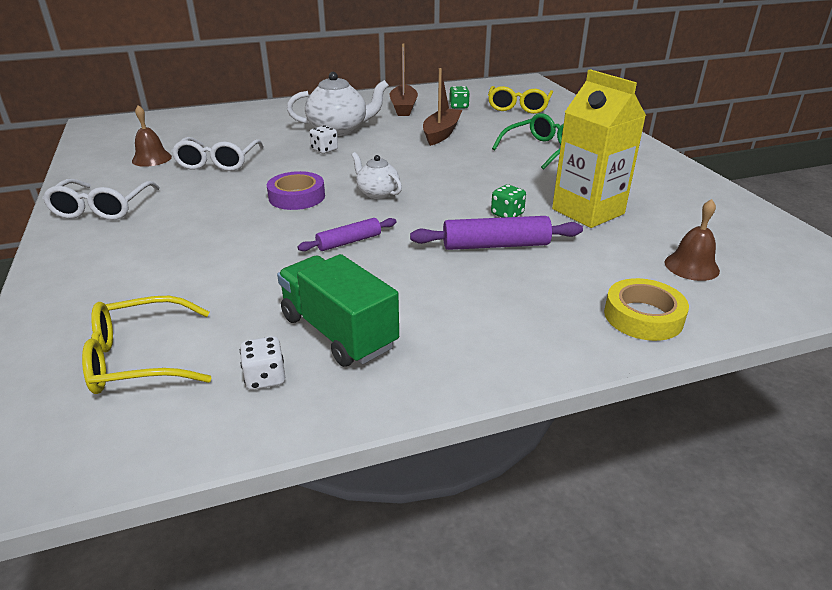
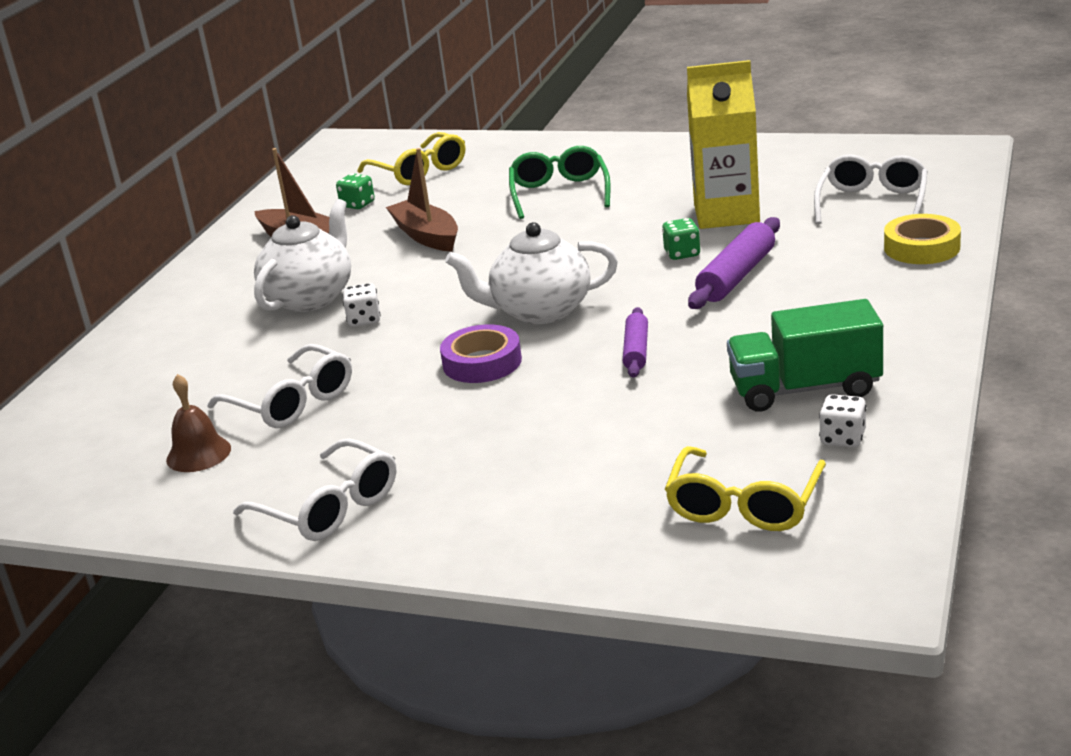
camera: 50 degrees left, 5 degrees down
(377, 193) = (540, 311): white teapot -> white teapot, size x1.73
(691, 266) = (872, 203): brown bell -> white glasses

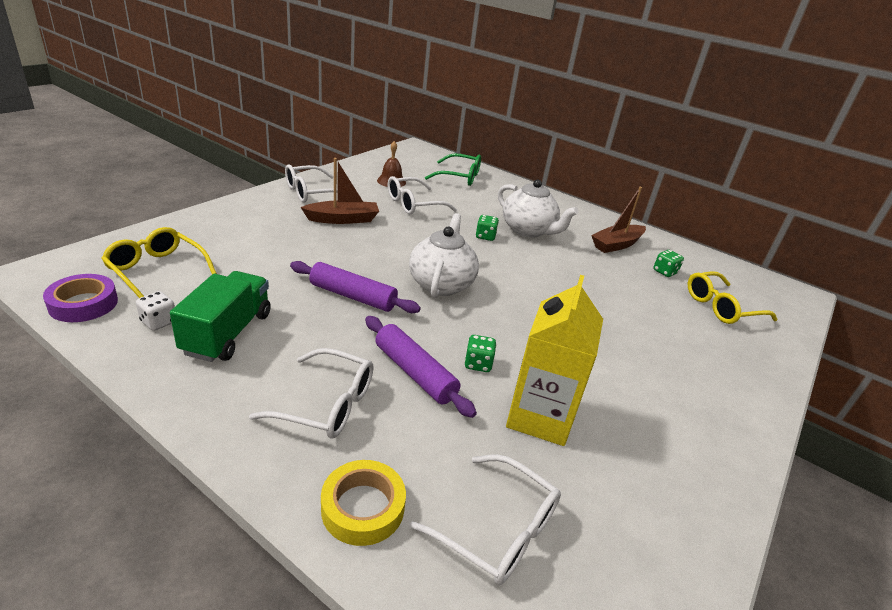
camera: 100 degrees right, 5 degrees up
(364, 320) = (485, 236): white dice -> green dice
(426, 236) = (592, 280): brown boat -> brown boat (343, 219)
(482, 362) = (397, 251): purple tape -> purple tape (83, 304)
(559, 193) = (641, 350): green glasses -> green glasses (459, 177)
(636, 351) = (352, 296): purple rolling pin -> purple rolling pin, size x1.59
(837, 298) = (326, 404): none -> white glasses

